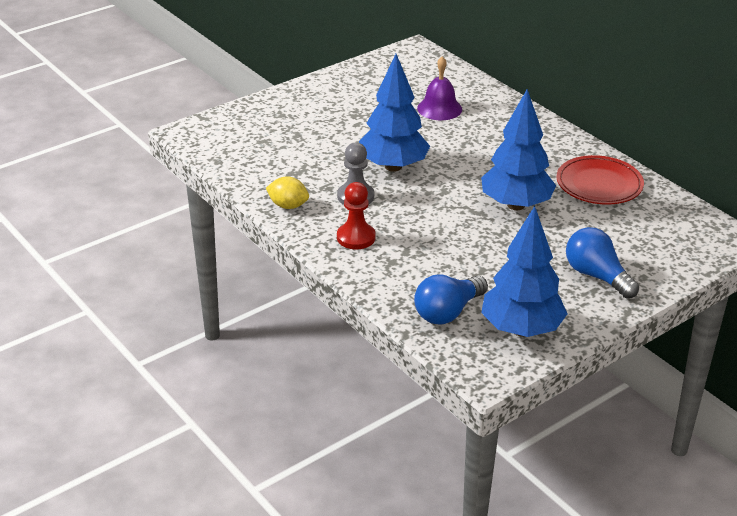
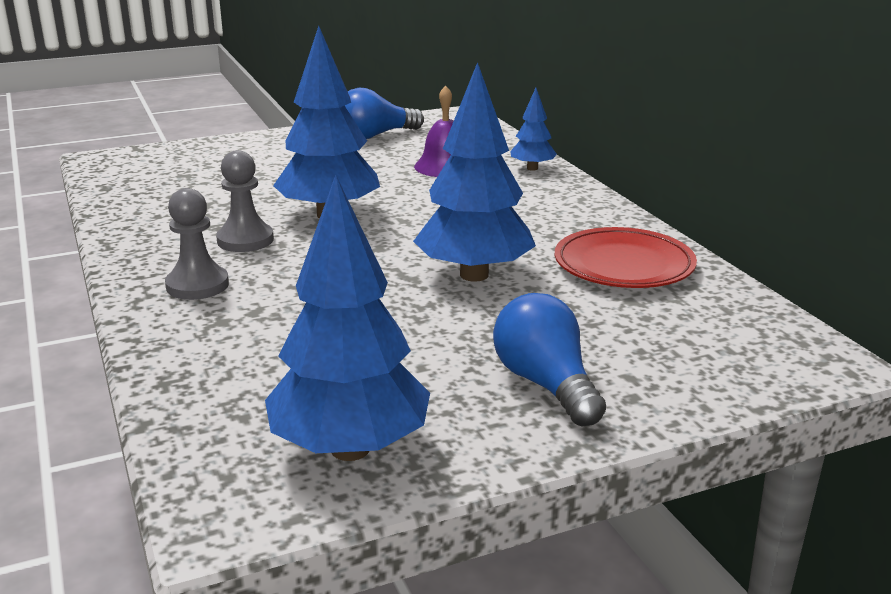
camera: 15 degrees right, 10 degrees down
(288, 206) = (142, 240): yellow lemon -> none
(356, 237) = (197, 285): red pawn -> grey pawn
(448, 312) = (244, 402): blue light bulb -> blue light bulb (375, 136)
(499, 103) = (532, 168): none -> blue tree

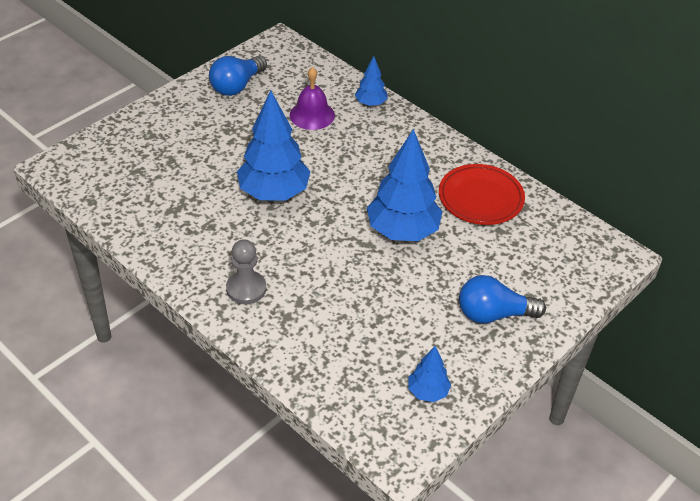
camera: 25 degrees left, 20 degrees up
(245, 240) = (240, 235): grey pawn -> none
(350, 449) = (427, 392): blue tree -> blue tree, size x0.50
(546, 384) = (493, 314): blue light bulb -> blue light bulb turned 45 degrees counterclockwise

